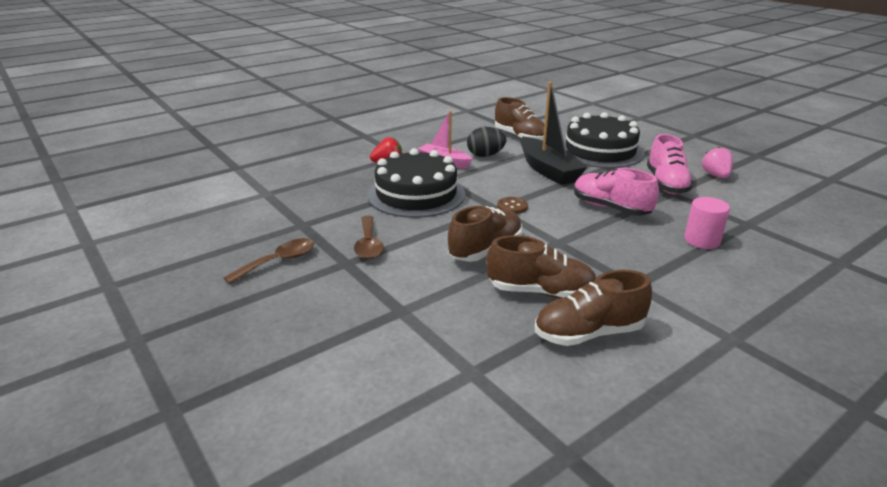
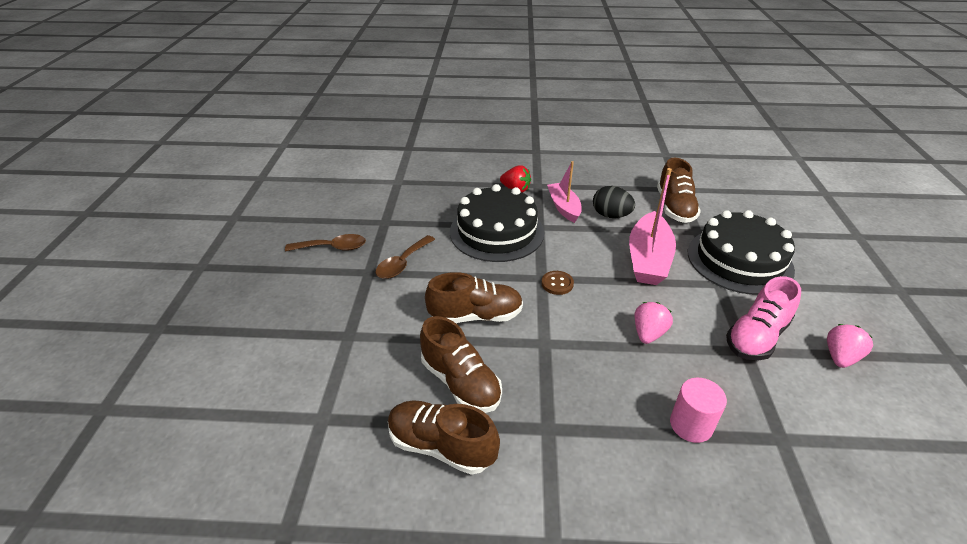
camera: 40 degrees right, 10 degrees up
(548, 170) = (648, 259): black boat -> pink boat
(610, 208) = (648, 333): pink shoe -> pink strawberry

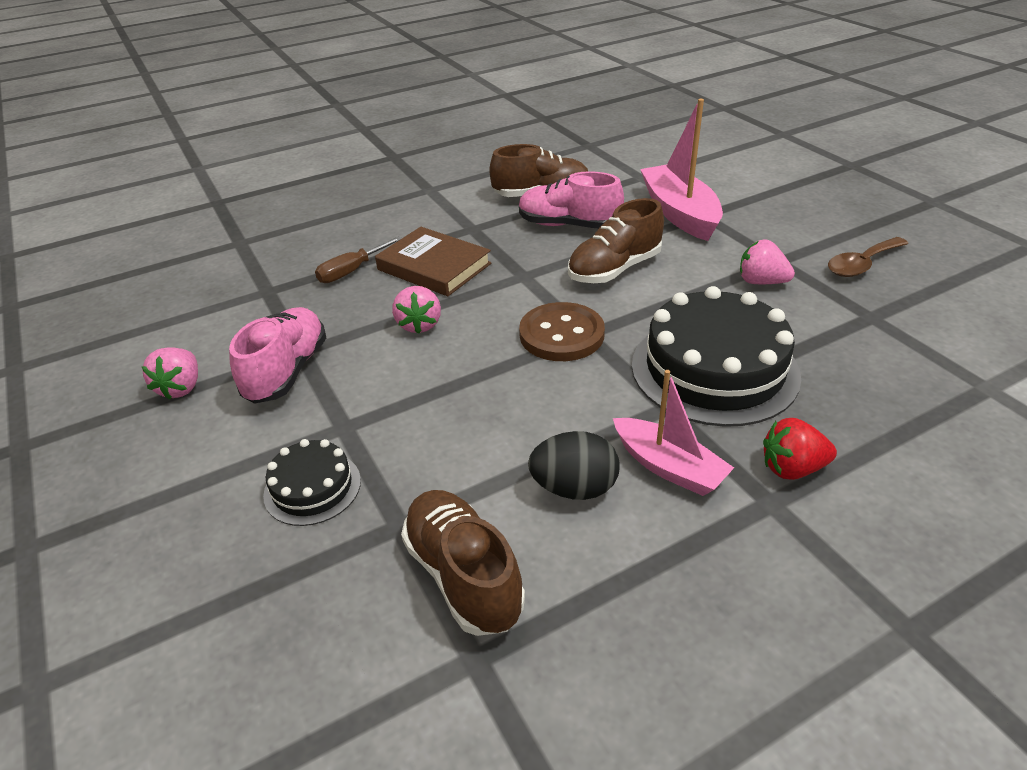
camera: 150 degrees right, 0 degrees up
(402, 263) = (761, 282): brown spoon -> pink strawberry
(460, 382) = (568, 225): brown shoe -> pink shoe
(557, 284) = (561, 334): brown button -> brown button, size x1.83
(611, 390) = (434, 267): none -> brown book
(648, 259) = (463, 423): pink boat -> pink boat (680, 213)
(691, 425) = (352, 271): pink cylinder -> brown screwdriver
(739, 260) = (312, 487): black cake -> black cake, size x0.51

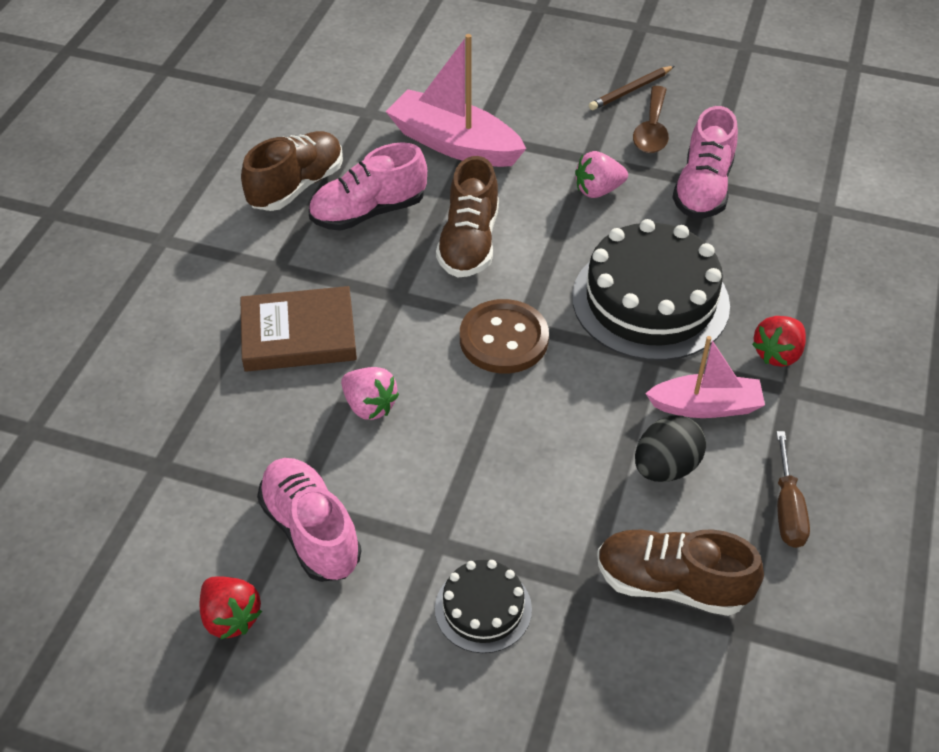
camera: 45 degrees left, 10 degrees up
(181, 388) = (231, 617): pink strawberry -> red strawberry
(352, 271) = (219, 388): brown screwdriver -> brown screwdriver (787, 508)
(864, 319) = (703, 189): none -> pink shoe
(872, 234) = (630, 90): none -> brown pencil

